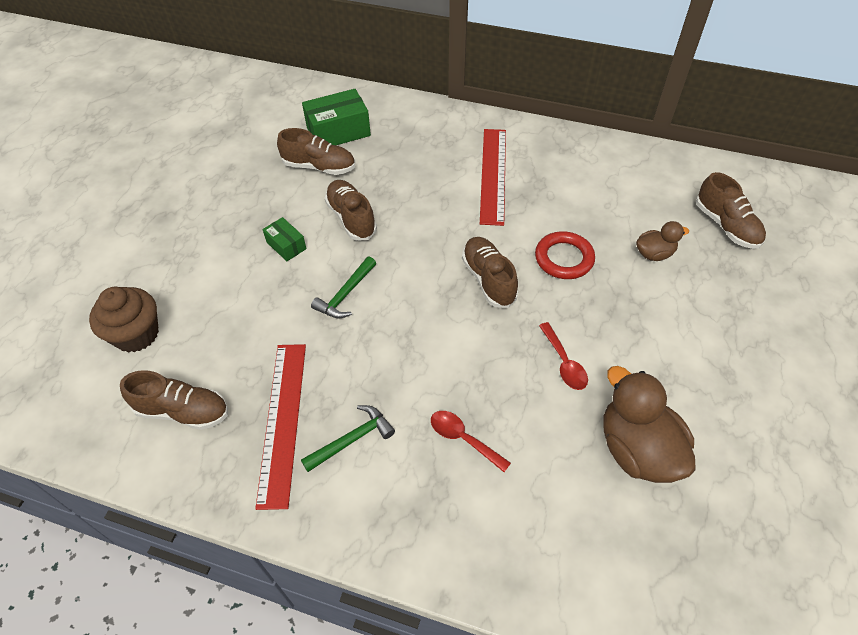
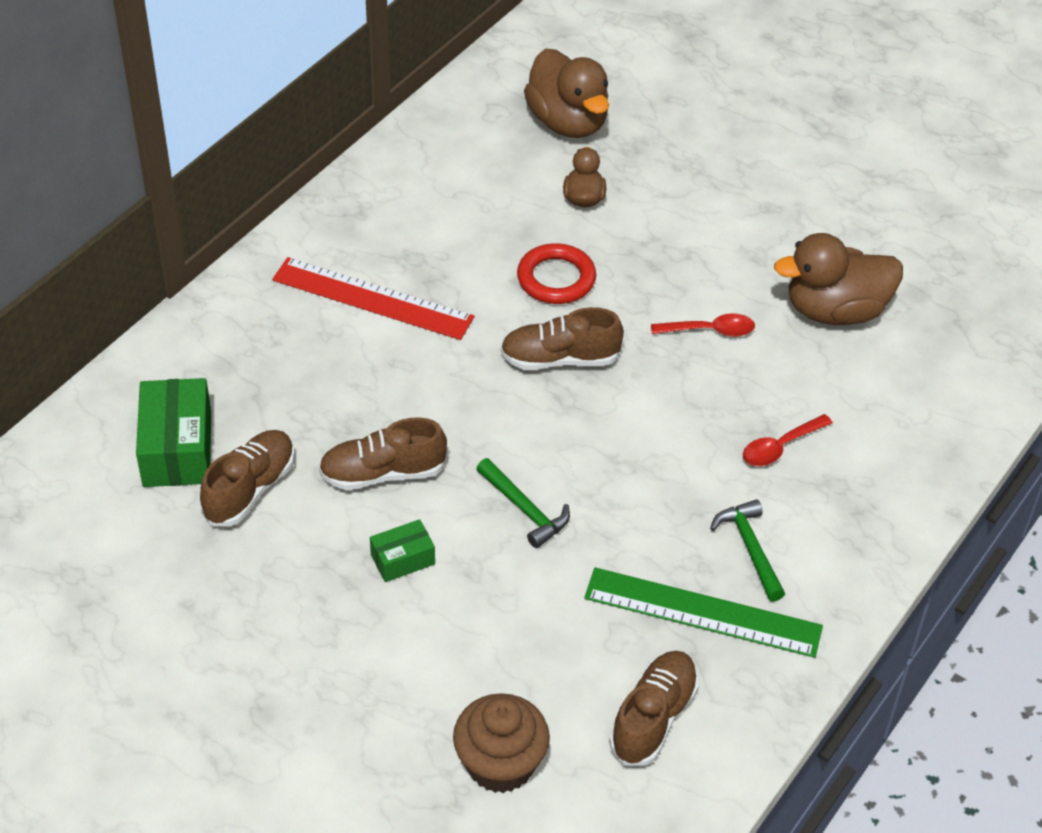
camera: 75 degrees left, 5 degrees down
(282, 421) = (702, 612): red ruler -> green ruler
(726, 226) = (568, 122): brown shoe -> brown duck

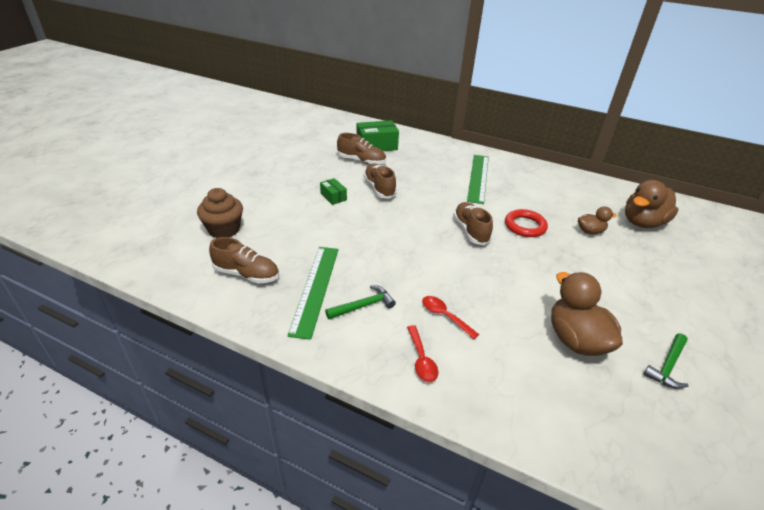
camera: 80 degrees right, 10 degrees down
(372, 298) = (478, 178): red ruler -> green ruler
(525, 509) = (370, 226): green hammer -> green hammer (667, 366)
(710, 330) = (522, 282): red spoon -> red spoon (421, 359)

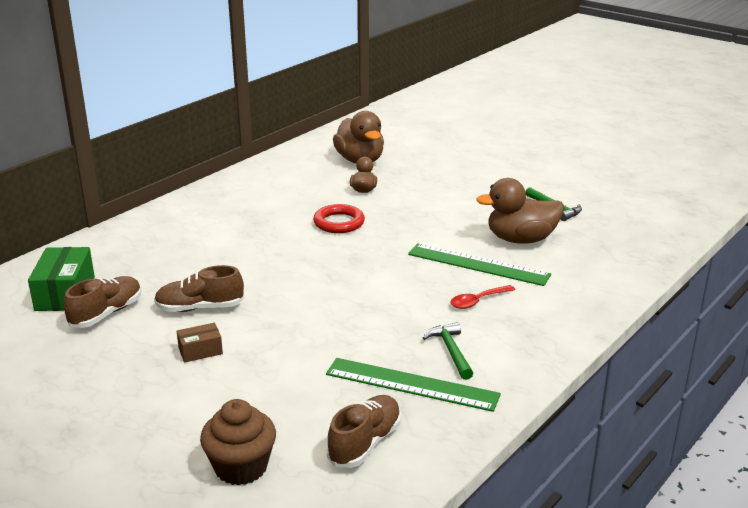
camera: 75 degrees left, 10 degrees down
(333, 197) = (200, 351): green box -> brown box
(421, 359) = (537, 325): red spoon -> none
(470, 230) = (333, 257): brown shoe -> none
(478, 178) = (218, 229): green ruler -> green ruler (478, 264)

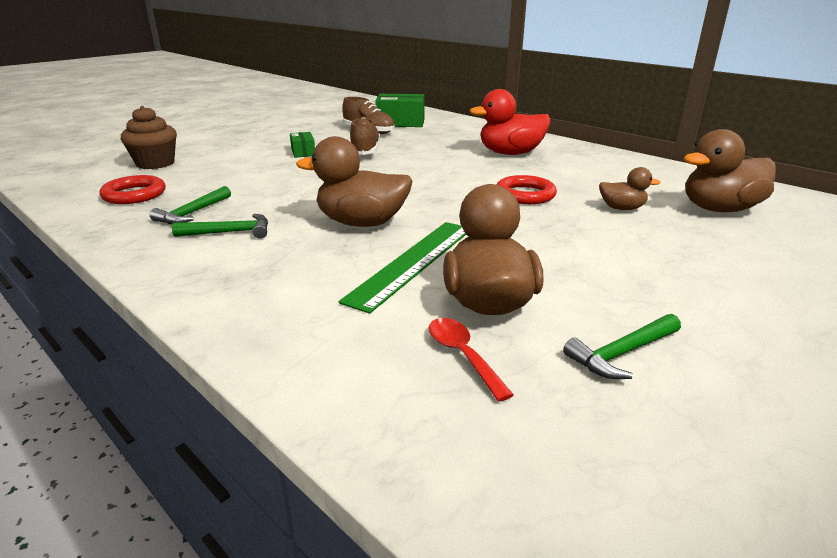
camera: 95 degrees right, 0 degrees up
(200, 351) = (303, 152): brown box -> green box
(219, 225) = (510, 153): none -> red duck
(365, 443) = (134, 194): brown shoe -> red ring
(411, 384) = (192, 213): green ruler -> green hammer
(415, 290) = (362, 223): none -> brown duck
(478, 301) = (321, 254): red spoon -> red spoon (462, 355)

